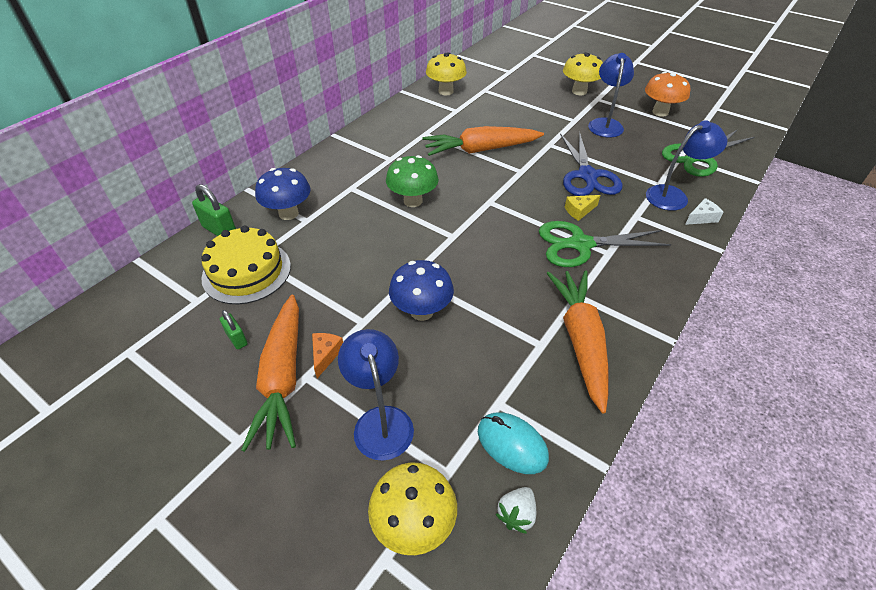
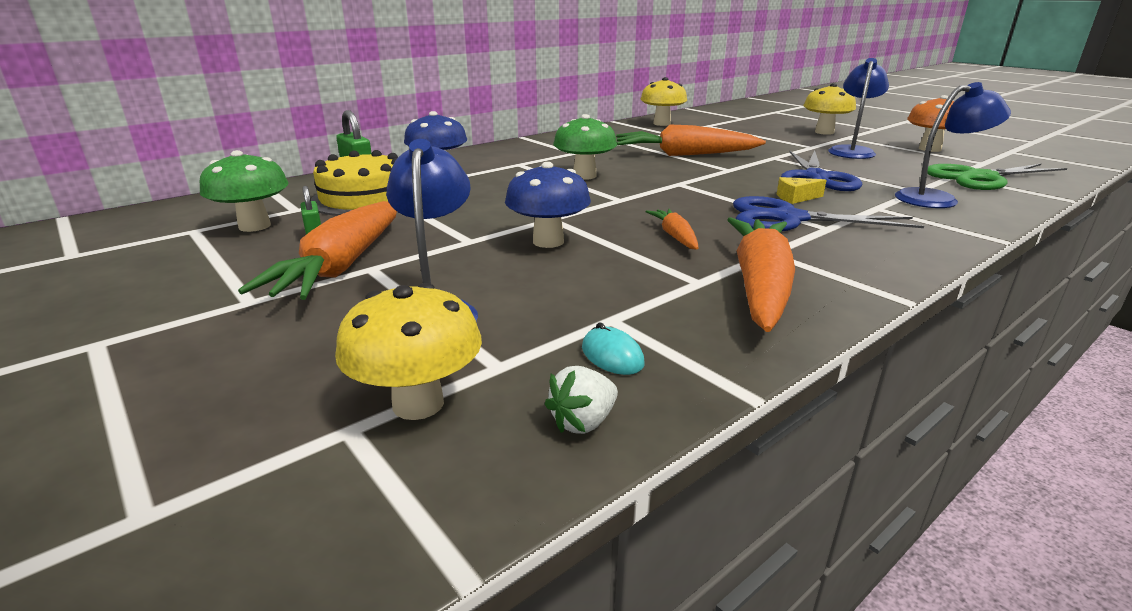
camera: 15 degrees right, 20 degrees down
(177, 334) = (254, 226): none -> green mushroom
(325, 355) = (406, 257): orange cheese -> none
(509, 286) = (675, 236): none -> orange carrot
(512, 444) = (612, 355): turquoise mouse -> turquoise mouse, size x0.63
(580, 244) = (789, 219): green scissors -> blue scissors
(701, 218) = (977, 216): white cheese -> none

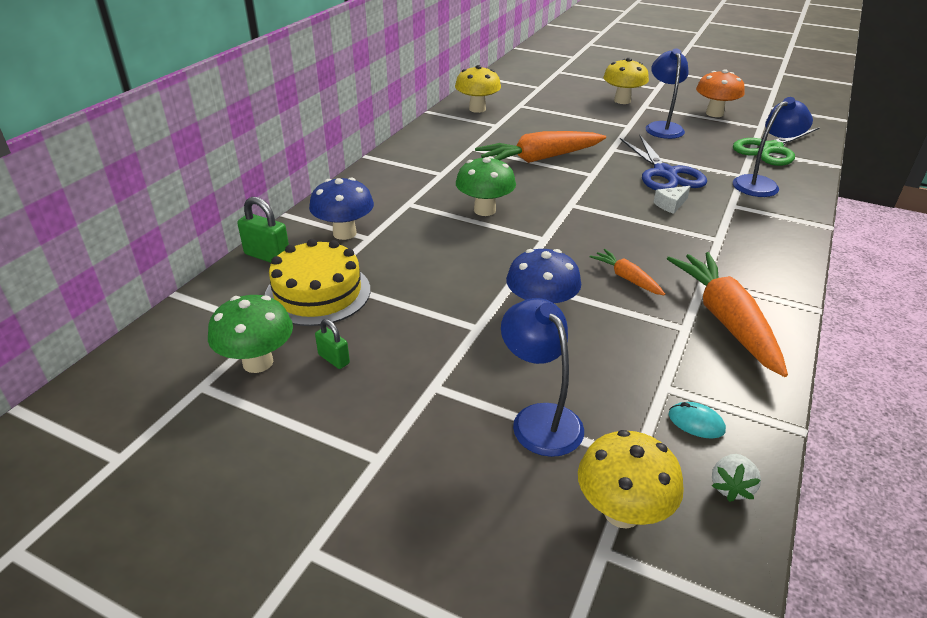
camera: 25 degrees left, 10 degrees up
(342, 265) = (406, 391): orange carrot -> none
(789, 219) = (686, 234): blue scissors -> none
(796, 198) = (671, 205): yellow cheese -> white cheese

